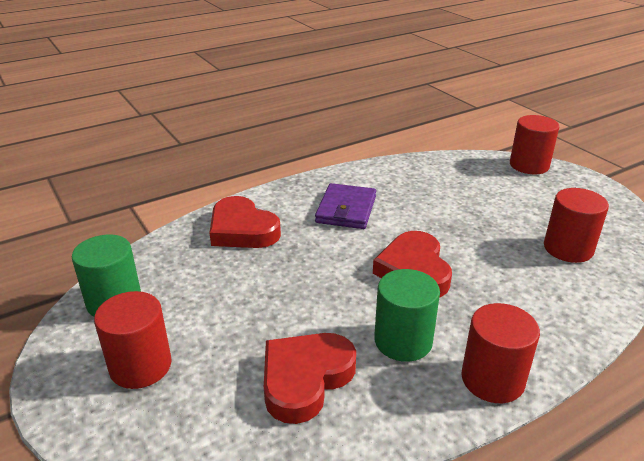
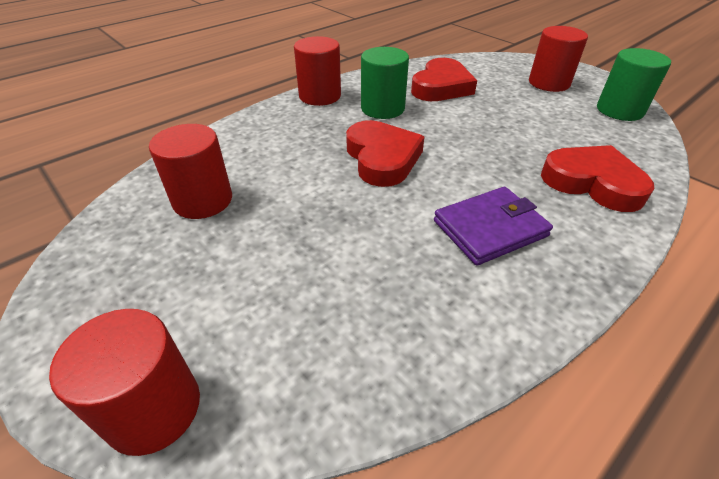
camera: 170 degrees right, 10 degrees up
(346, 209) = (490, 228): purple wallet -> purple wallet turned 60 degrees clockwise

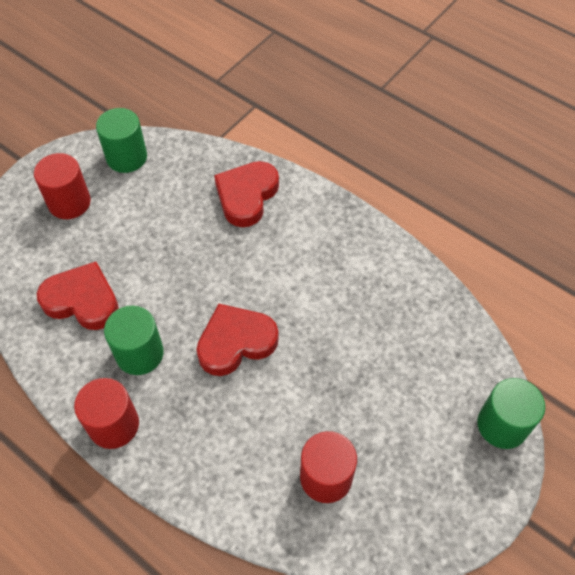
camera: 100 degrees left, 15 degrees up
(154, 409) = (502, 425): red cylinder -> green cylinder
(490, 228) = (314, 263): purple wallet -> none

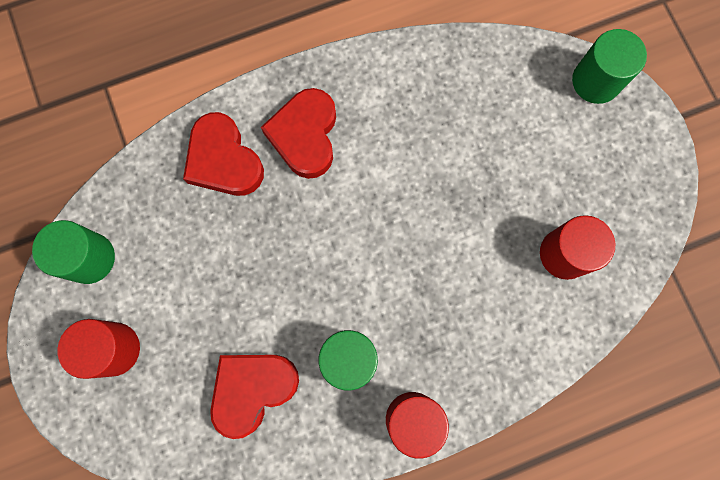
camera: 60 degrees left, 20 degrees up
(236, 342) = (389, 261): red heart -> red heart (305, 135)

